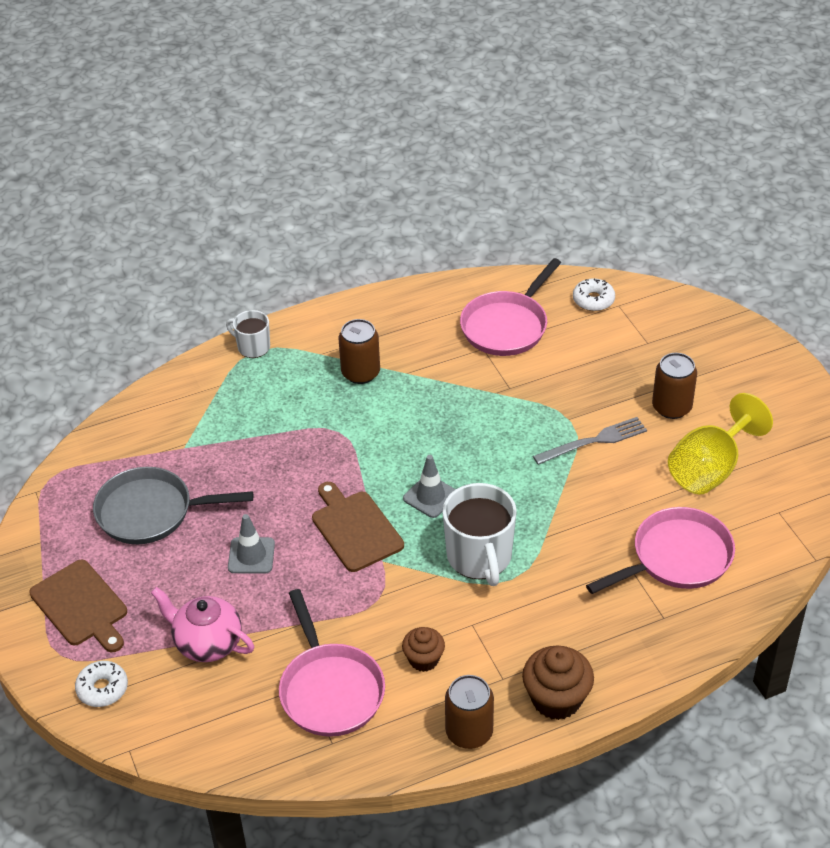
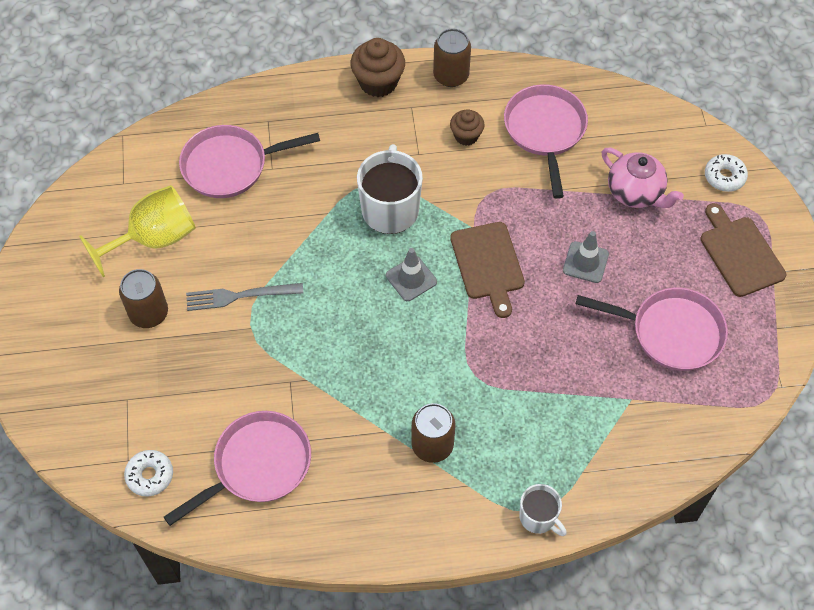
camera: 165 degrees left, 15 degrees up
(151, 512) = (670, 332): grey pan -> pink pan

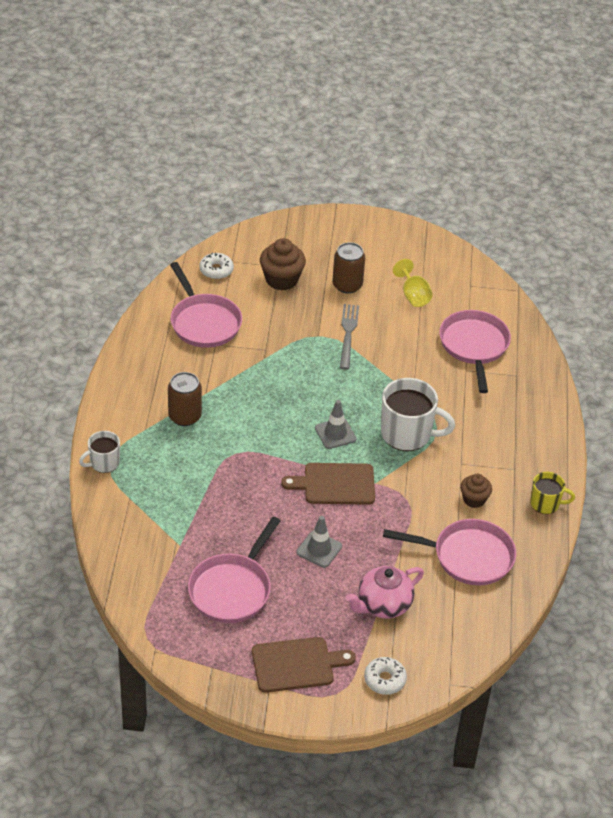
camera: 100 degrees right, 15 degrees down
(153, 239) = (413, 295): yellow goblet -> yellow goblet, size x0.61
(378, 82) = (546, 452): brown cupcake -> brown cupcake (281, 280)
(451, 76) = (546, 504): brown can -> yellow mug

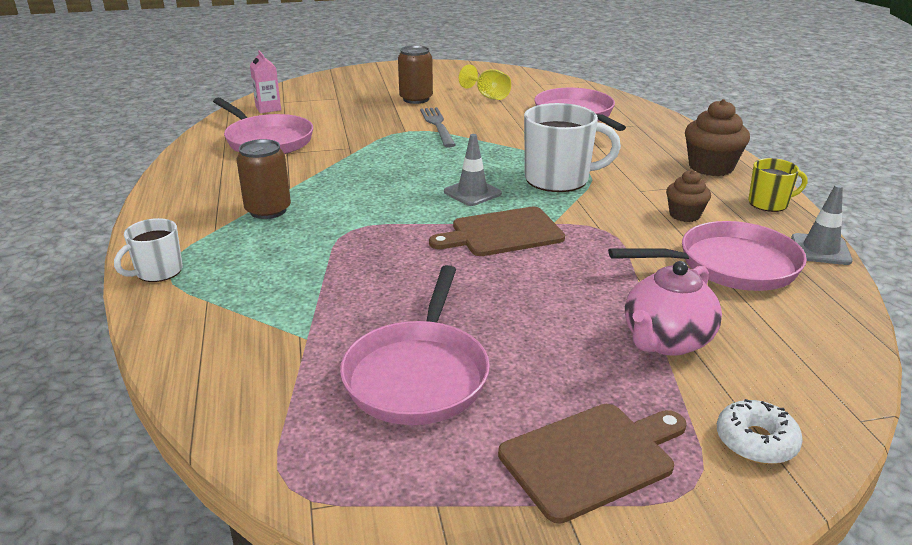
camera: 15 degrees left, 15 degrees down
(216, 270) = (268, 108): white donut -> pink carton
(281, 280) = (344, 105): brown cupcake -> brown cupcake (711, 167)
(319, 549) = (525, 299): grey traffic cone -> grey traffic cone (820, 250)

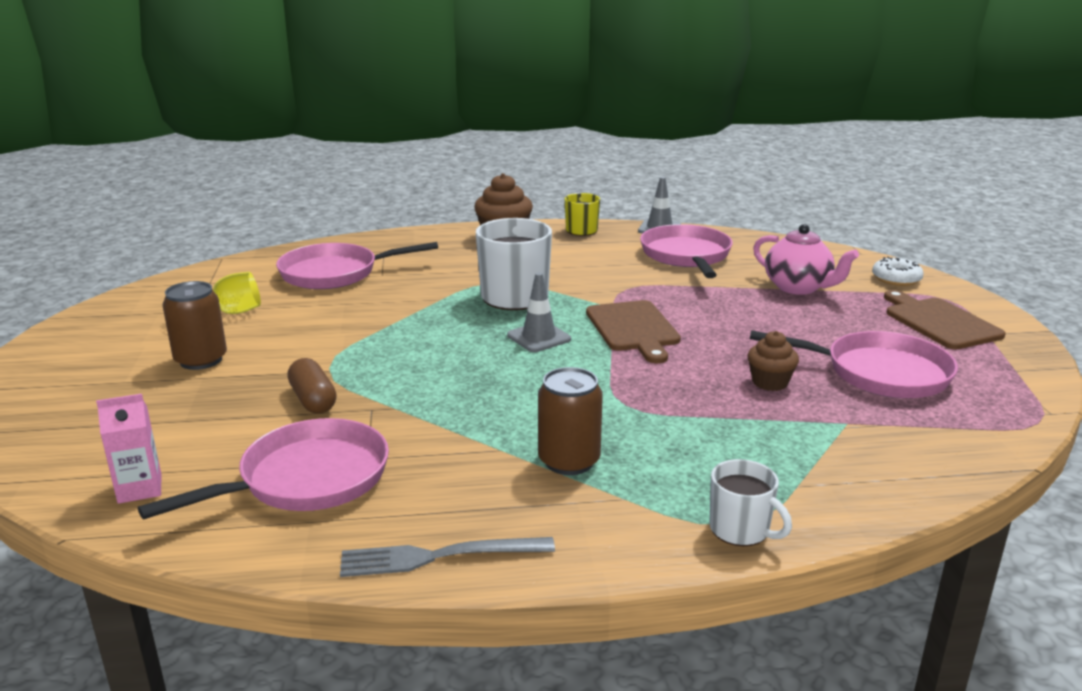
camera: 85 degrees left, 5 degrees down
(362, 131) = (313, 400): none -> brown capsule
(437, 125) = (321, 348): grey fork -> grey fork (438, 556)
(684, 215) = (600, 258): brown cupcake -> brown cupcake (770, 382)

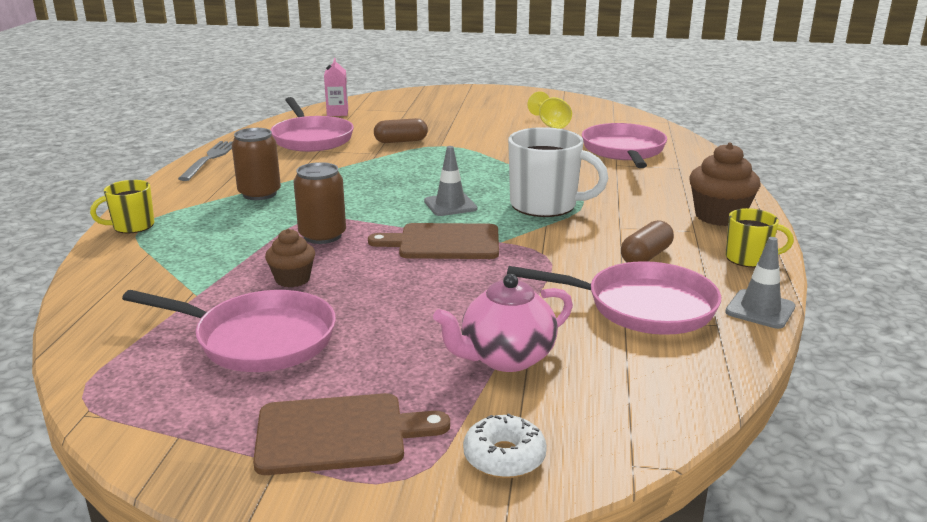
camera: 105 degrees right, 0 degrees up
(201, 360) = (478, 119): brown can -> brown can (322, 236)
(601, 257) = (646, 256): none -> brown capsule
(741, 530) = (132, 226): white mug -> yellow mug
(878, 373) = (258, 339): pink pan -> pink pan turned 105 degrees counterclockwise

